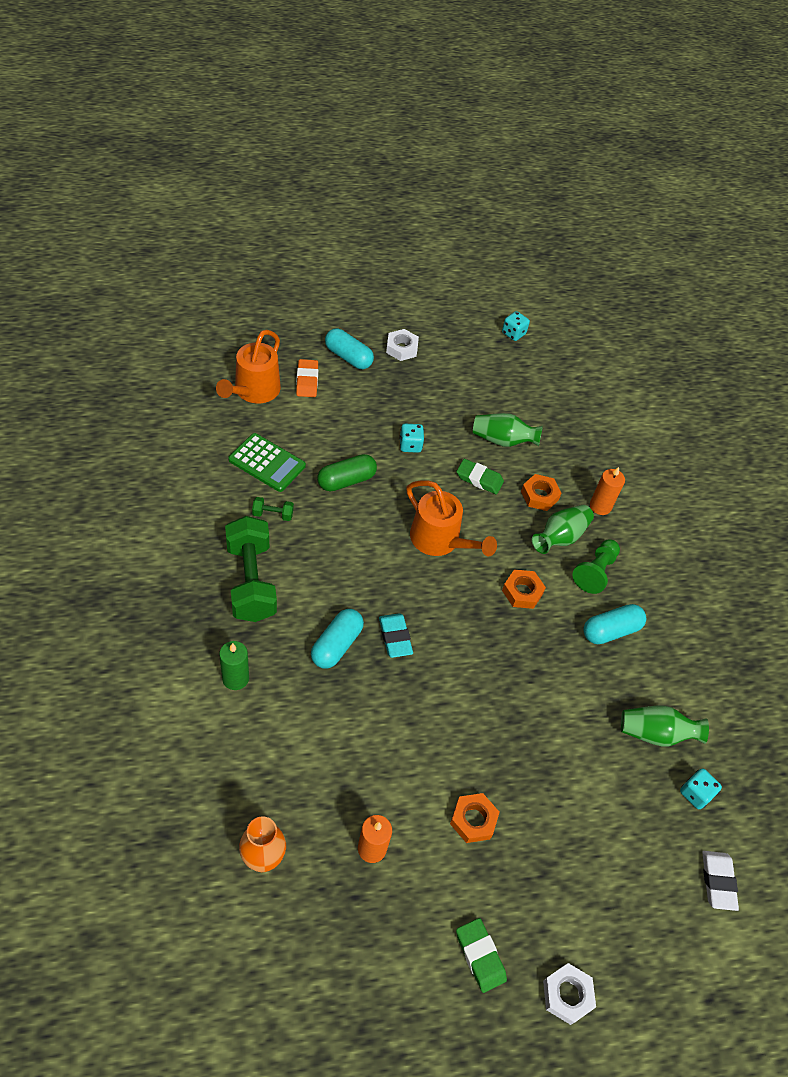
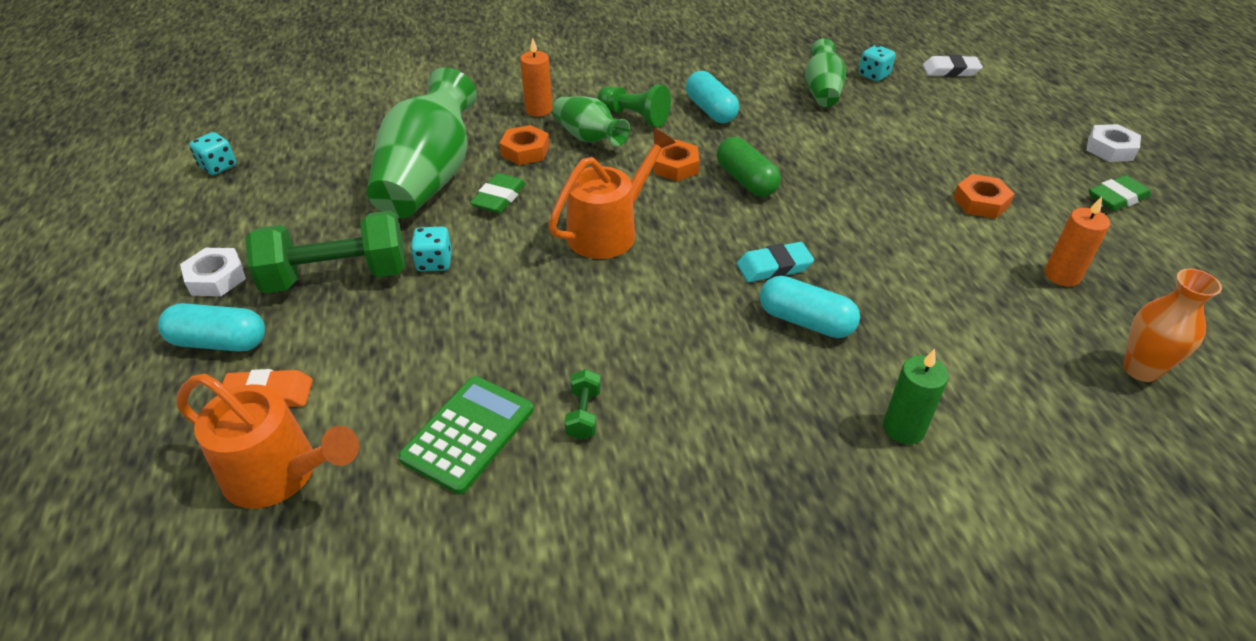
camera: 85 degrees left, 10 degrees down
(251, 581) = (724, 428): green dumbbell -> green dumbbell (337, 276)
(346, 480) = (506, 328): green capsule -> green capsule (746, 180)
(348, 357) = (219, 342): turquoise capsule -> turquoise capsule turned 60 degrees clockwise
(502, 440) = (429, 178): green vase -> green vase, size x1.82

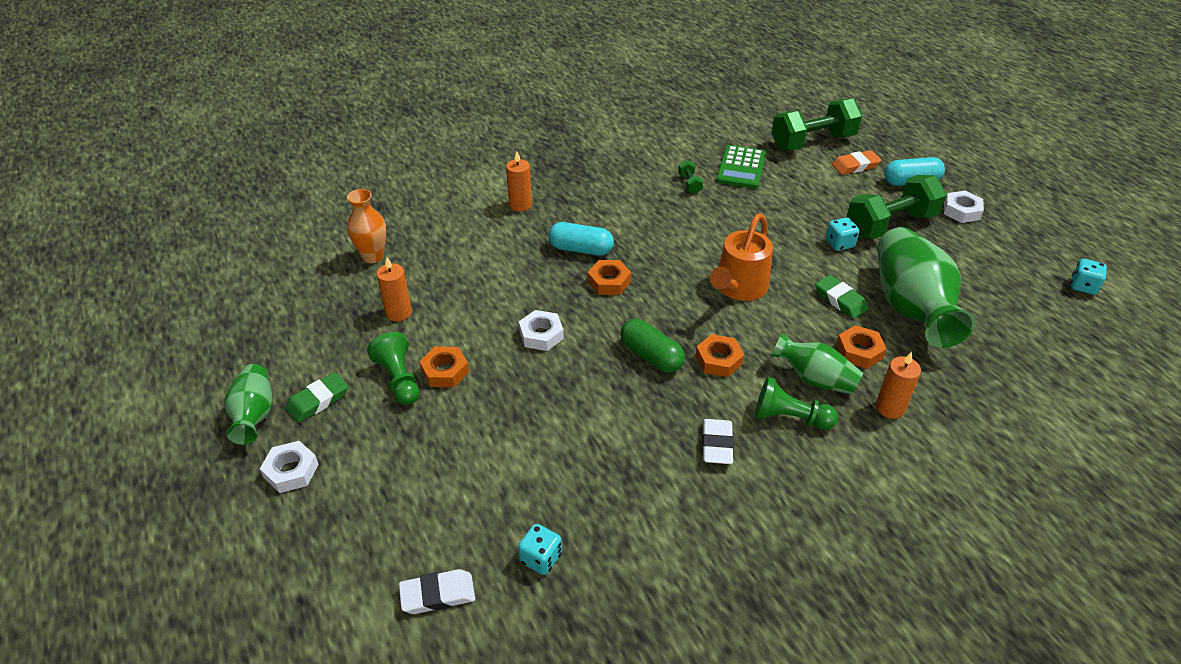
camera: 165 degrees right, 0 degrees up
(280, 474) = (812, 142): orange watering can -> green dumbbell
(499, 198) = (840, 300): green eraser -> green eraser turned 45 degrees counterclockwise
(710, 110) = (717, 444): turquoise capsule -> white eraser
(774, 267) = (609, 282): turquoise eraser -> orange nut
(821, 91) = (602, 507): green vase -> green vase (255, 415)
(869, 220) = (541, 335): none -> white nut
(903, 428) = (520, 205): green candle -> orange candle
(1032, 203) = (399, 379): none -> green pawn

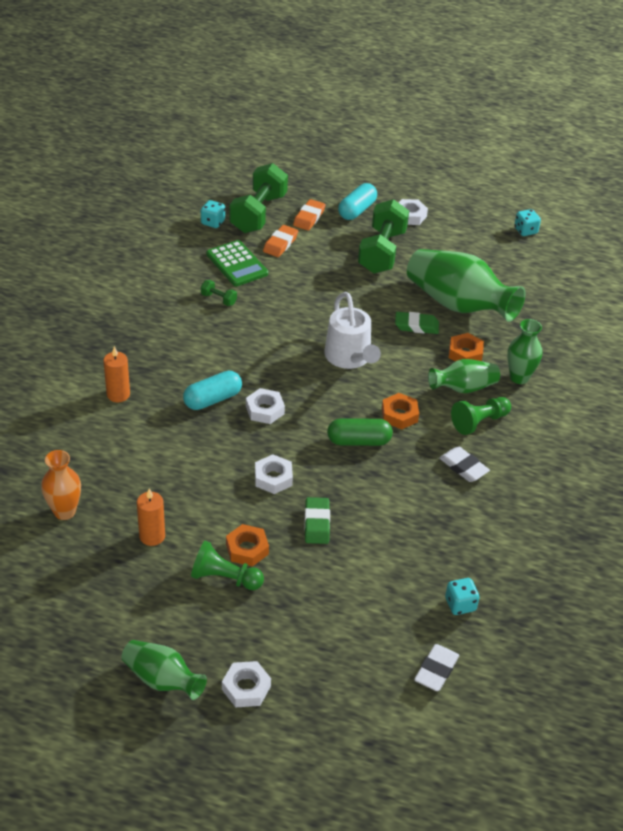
camera: 50 degrees left, 0 degrees up
(318, 400) = (191, 635): green eraser -> green eraser (317, 523)
(609, 282) = (265, 410): orange nut -> white nut
(738, 288) = (350, 358): orange watering can -> white watering can
(800, 172) = (280, 244): none -> orange eraser
(839, 244) = (369, 285): turquoise dice -> turquoise dice (213, 222)
(890, 408) = (519, 377): orange candle -> green vase

